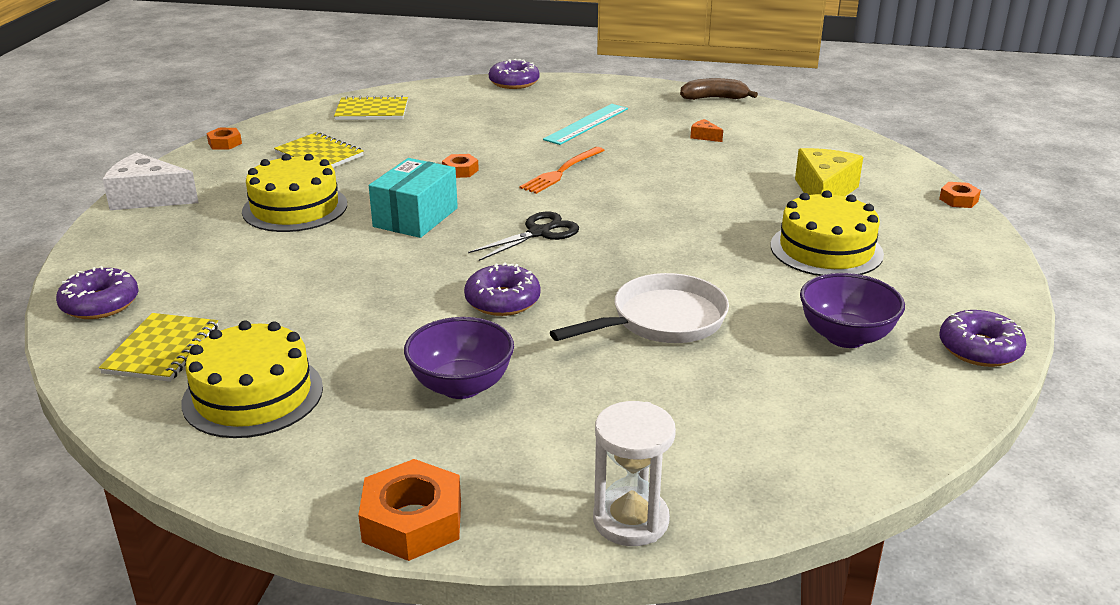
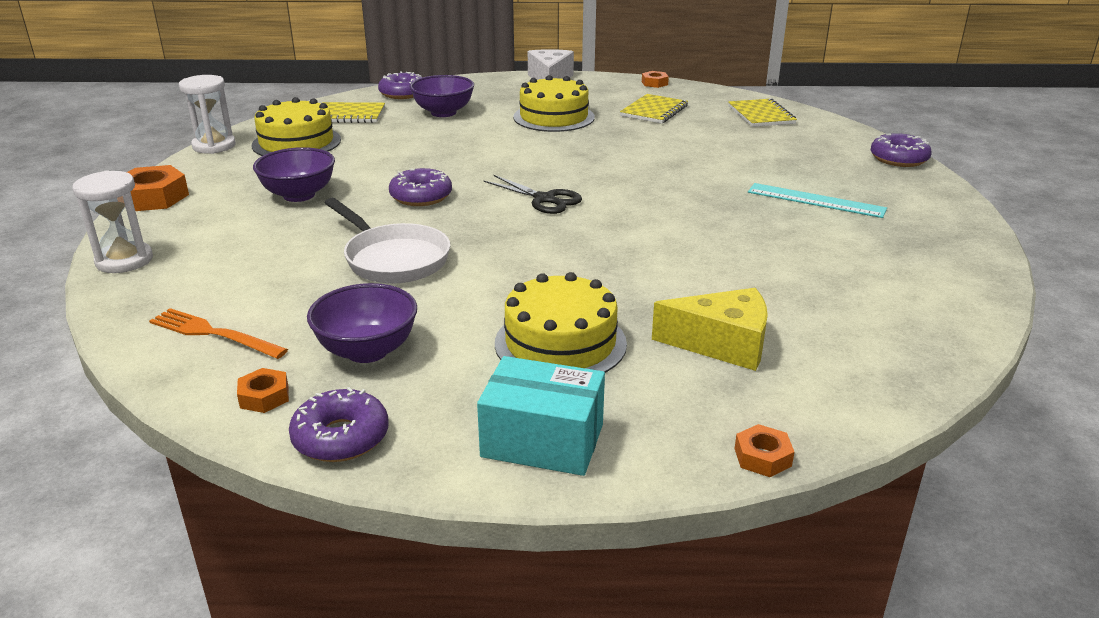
camera: 80 degrees right, 0 degrees up
(211, 478) = (214, 146): none -> white hourglass
(217, 276) = (443, 113): none -> purple bowl
(415, 217) = (555, 154): turquoise box -> turquoise box (542, 440)
(460, 171) = (655, 159): orange nut -> orange nut (264, 396)
(561, 171) = (682, 198): orange fork -> orange fork (214, 334)
(704, 136) = (838, 264): orange cheese -> none
(714, 98) = (978, 267): brown banana -> none

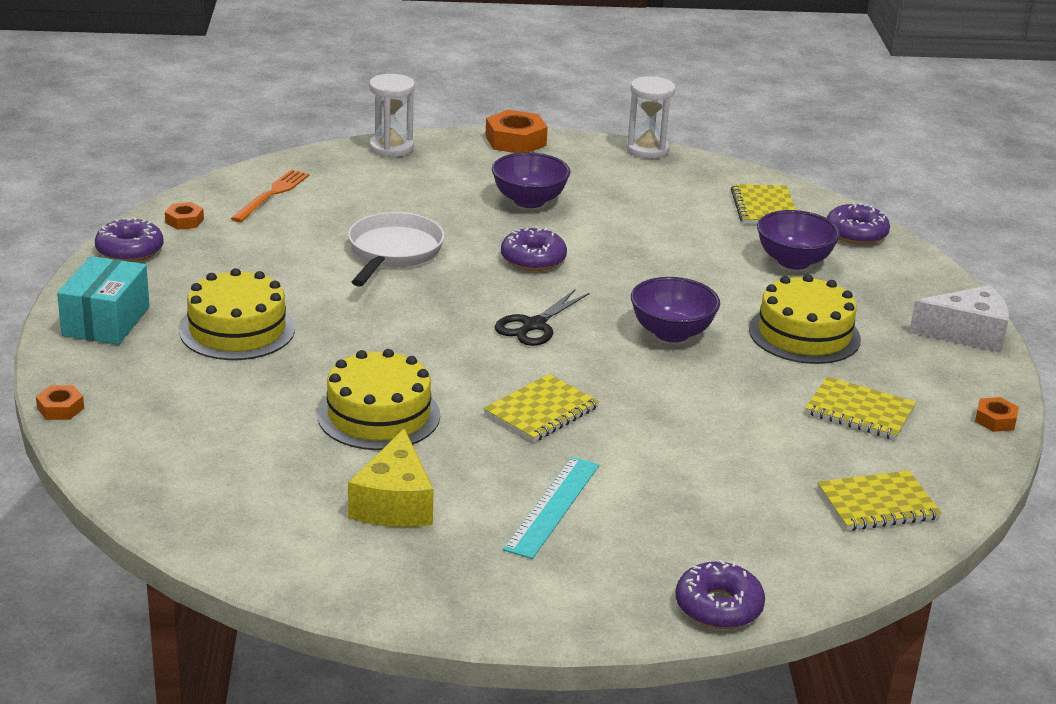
camera: 85 degrees right, 0 degrees up
(296, 142) = (668, 187): yellow cake -> yellow cake (378, 415)
(367, 351) = (238, 252): purple bowl -> purple bowl (671, 333)
(393, 259) = (393, 253): white pan -> white pan turned 150 degrees clockwise
(683, 200) = (541, 411): none -> yellow notebook
(722, 344) = (223, 406): yellow cheese -> yellow cheese (394, 503)

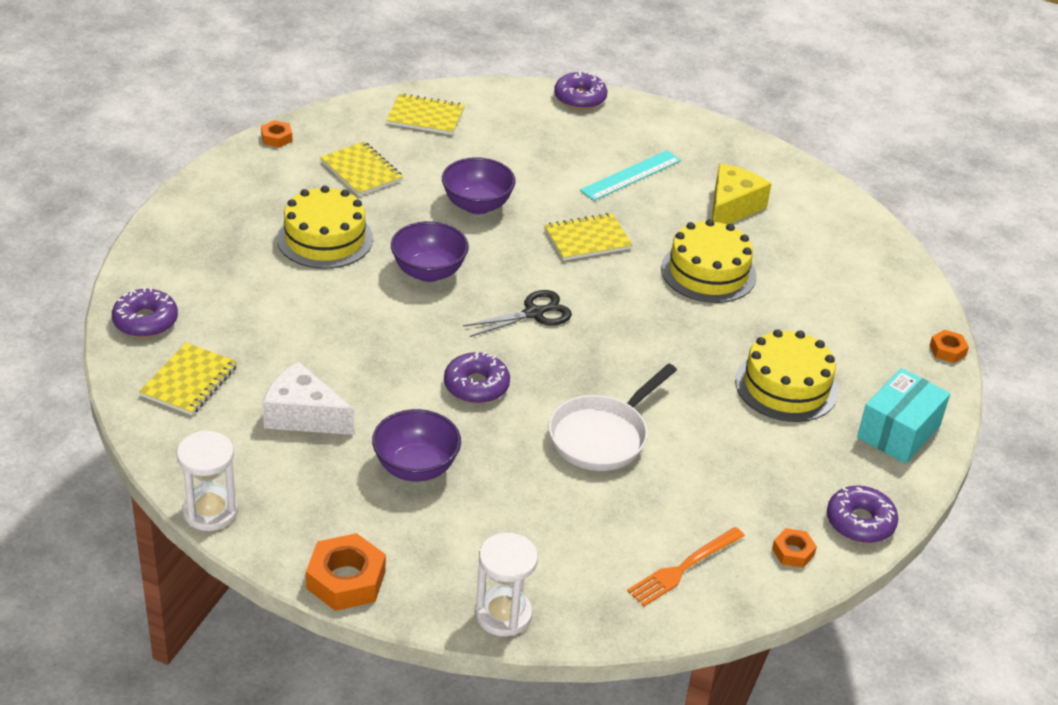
camera: 155 degrees left, 10 degrees up
(794, 261) = (244, 309): purple bowl -> purple bowl (477, 205)
(967, 333) = (198, 200): white cheese -> white cheese (303, 415)

